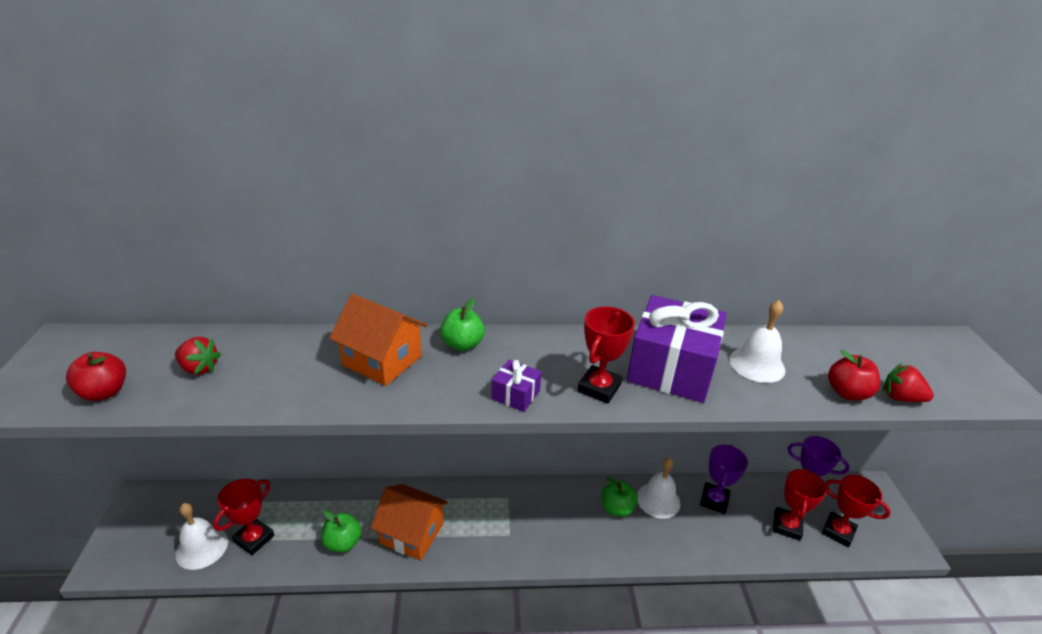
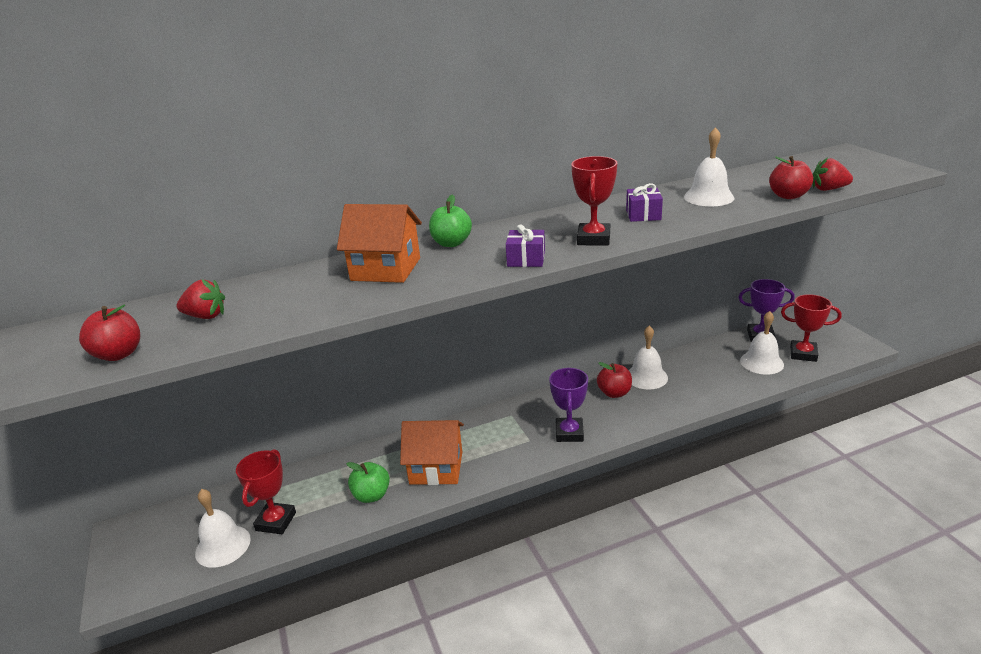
camera: 15 degrees left, 5 degrees down
(617, 508) = (614, 393): green apple -> red apple
(671, 368) = (643, 215): purple gift -> purple gift, size x0.44
(714, 500) = (693, 363): purple trophy -> purple trophy (569, 433)
(787, 526) = (761, 362): red trophy -> white bell

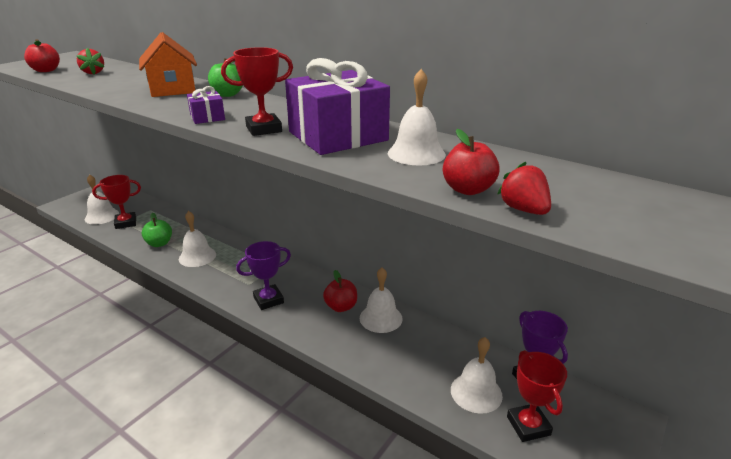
camera: 55 degrees right, 0 degrees up
(436, 468) = (197, 256): orange house -> white bell
(643, 215) = (338, 136): purple gift -> purple gift, size x2.26

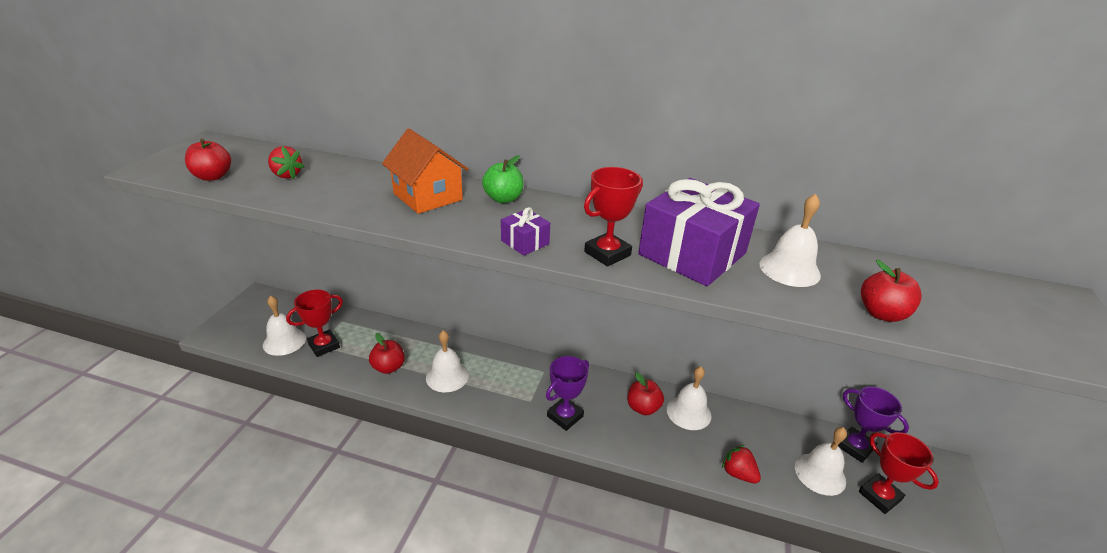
camera: 20 degrees left, 5 degrees up
(159, 243) = (388, 367): green apple -> red apple
(523, 210) = (948, 332): red strawberry -> red strawberry (738, 473)

